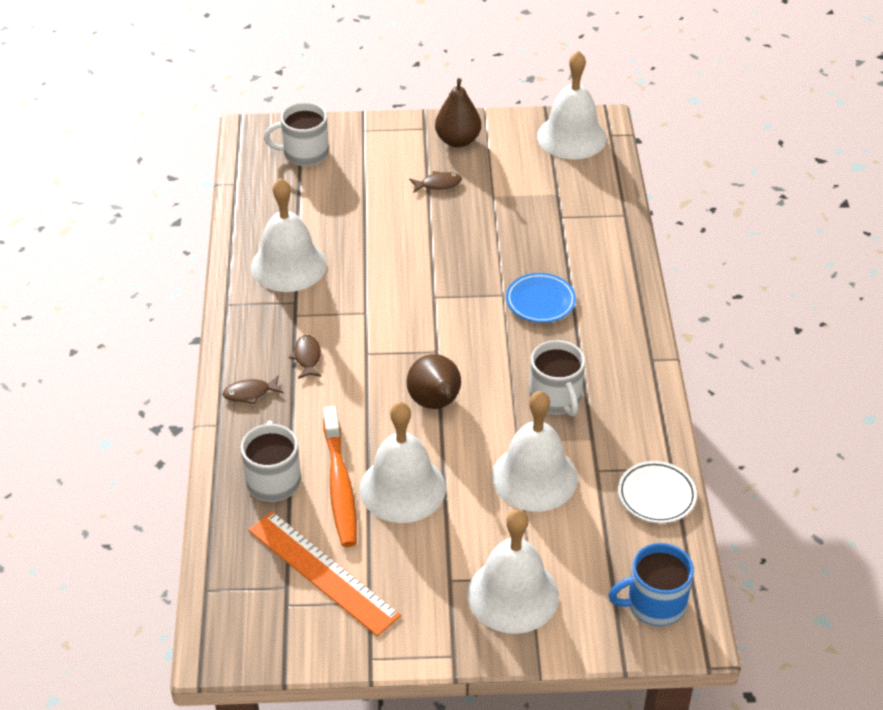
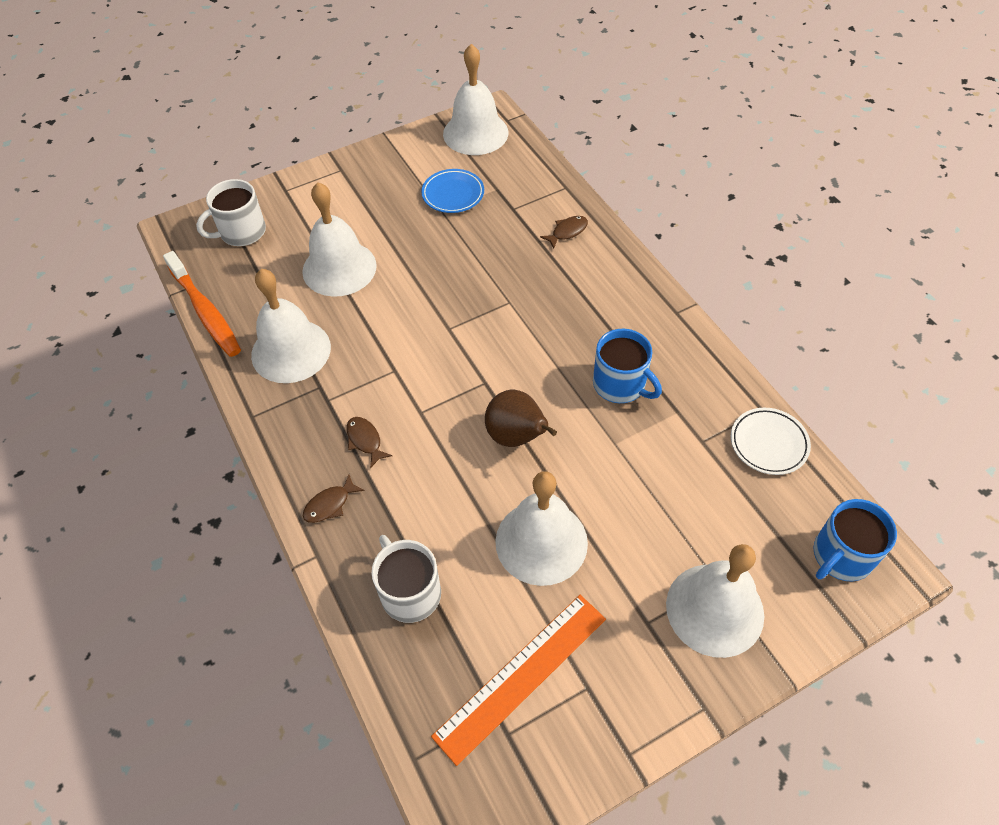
camera: 25 degrees left, 10 degrees up
(323, 572) = (521, 676): orange ruler -> orange ruler turned 60 degrees counterclockwise
(340, 485) = (479, 567): orange toothbrush -> orange toothbrush (205, 312)
(438, 184) = (385, 217): brown fish -> brown fish (567, 232)
(457, 141) = (378, 170): brown pear -> none
(534, 477) = (653, 474): white bell -> white bell (339, 268)
(540, 301) = (546, 295): blue plate -> blue plate (453, 194)
(556, 398) = (620, 384): white mug -> blue mug

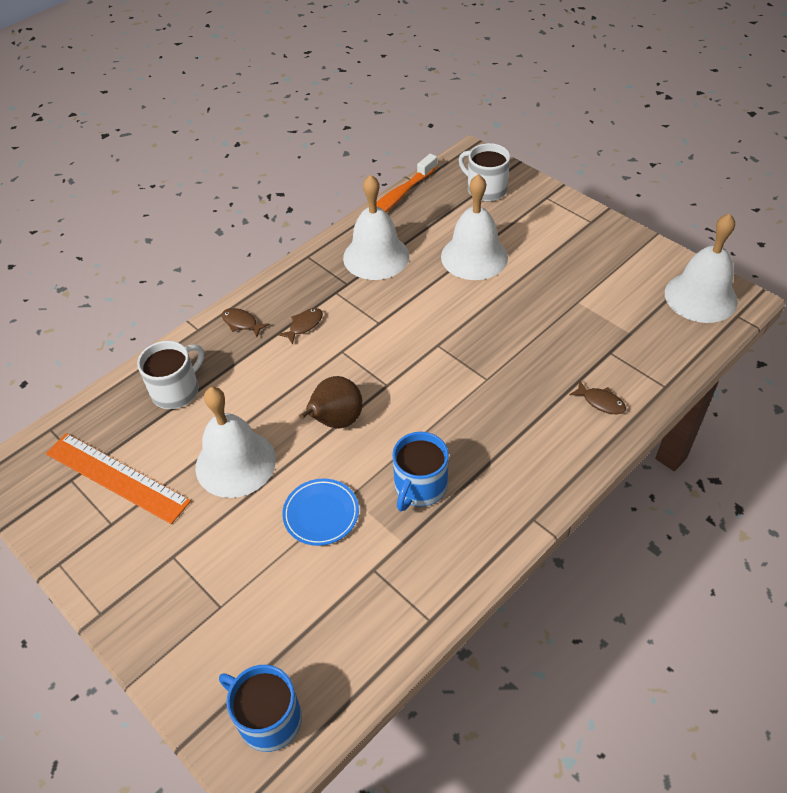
camera: 75 degrees right, 5 degrees down
(453, 194) = (604, 303): blue plate -> blue plate (321, 514)
(714, 609) = (192, 608): white bell -> none
(768, 443) = (388, 632): white plate -> none

